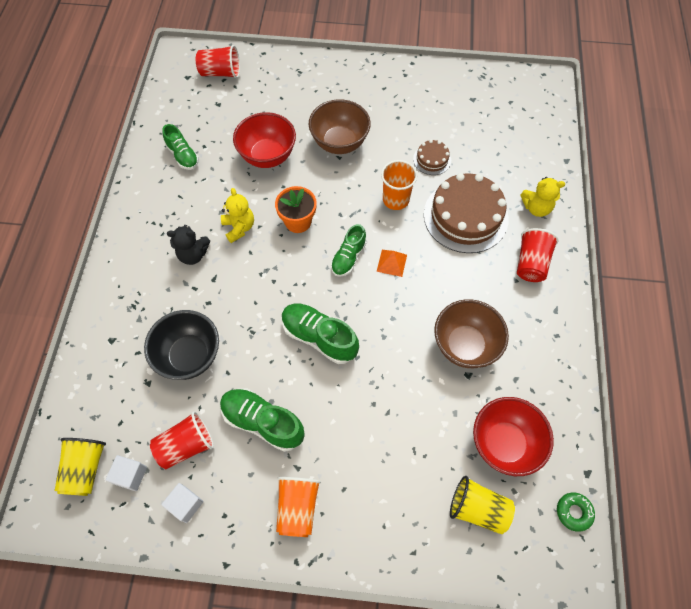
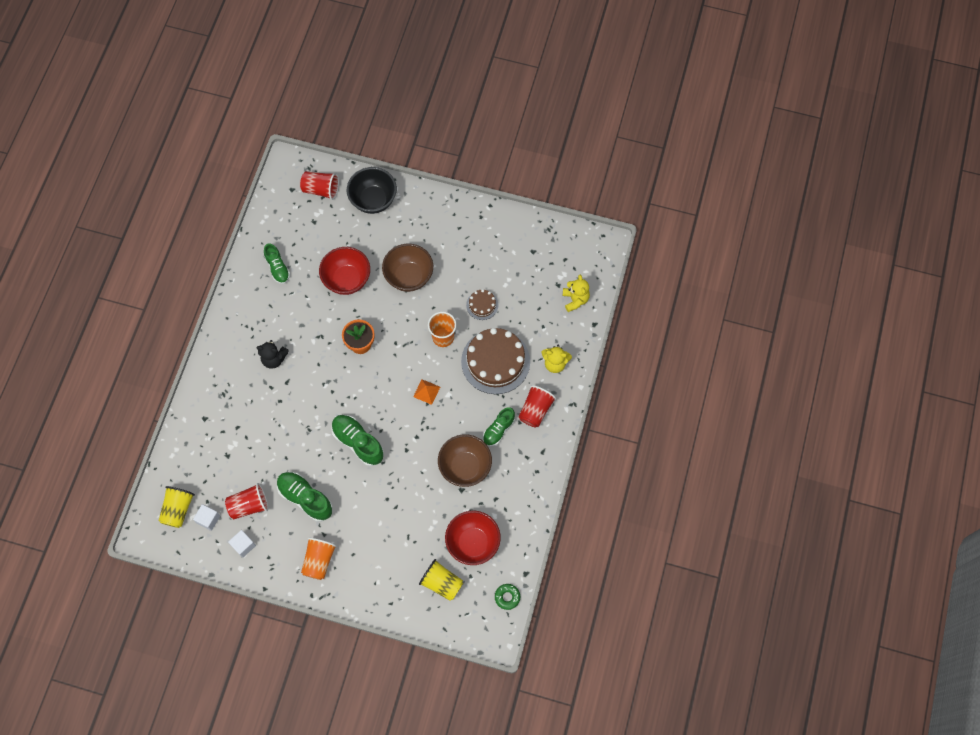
camera: 10 degrees right, 5 degrees up
(190, 356) = (260, 440): black bowl -> black bowl (373, 200)
(239, 228) = (313, 341): yellow teddy bear -> yellow teddy bear (575, 300)
(348, 257) = (394, 381): green shoe -> green shoe (498, 430)

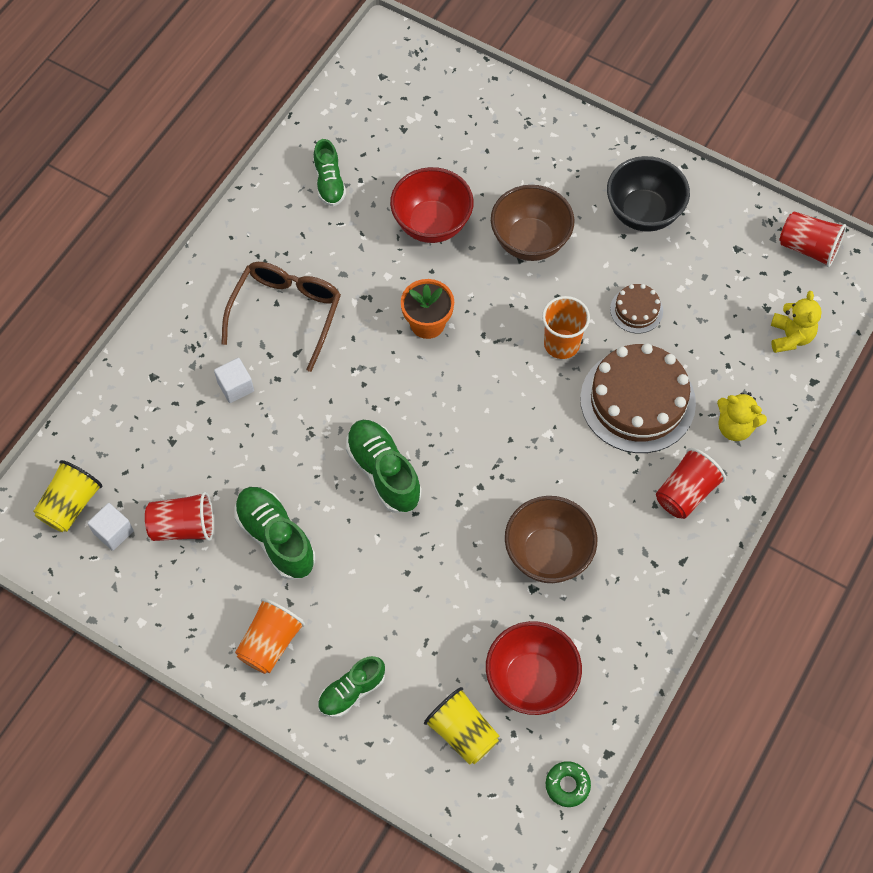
camera: 15 degrees right, 5 degrees down
(243, 545) = (156, 587): white cube -> white cube (235, 387)
(274, 359) = (286, 314): black teddy bear -> brown glasses
(321, 189) = (427, 86): red cup -> red cup (808, 248)
(373, 200) = (503, 119): black bowl -> black bowl (643, 213)
(426, 391) = (514, 420): orange pyramid -> none
(498, 430) = (617, 508): green shoe -> green shoe (351, 691)

